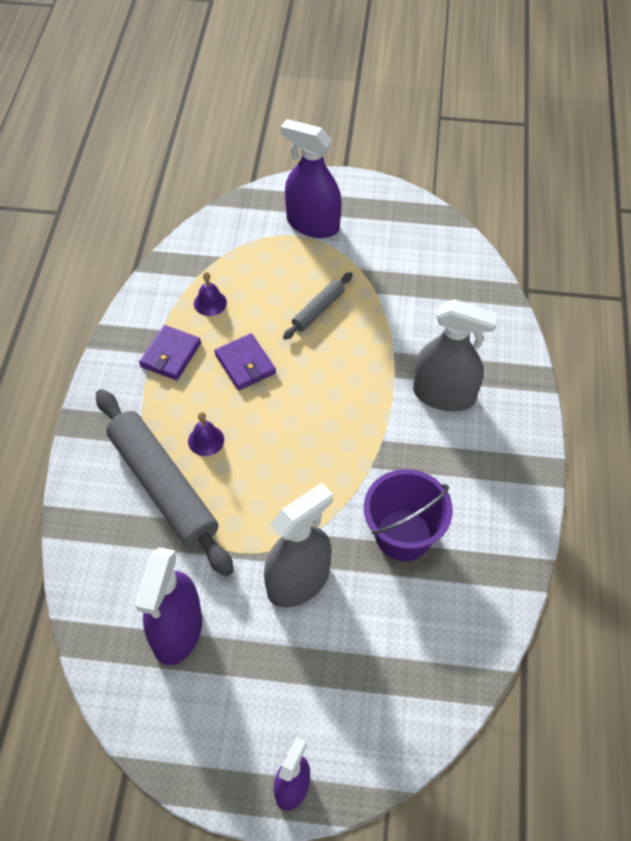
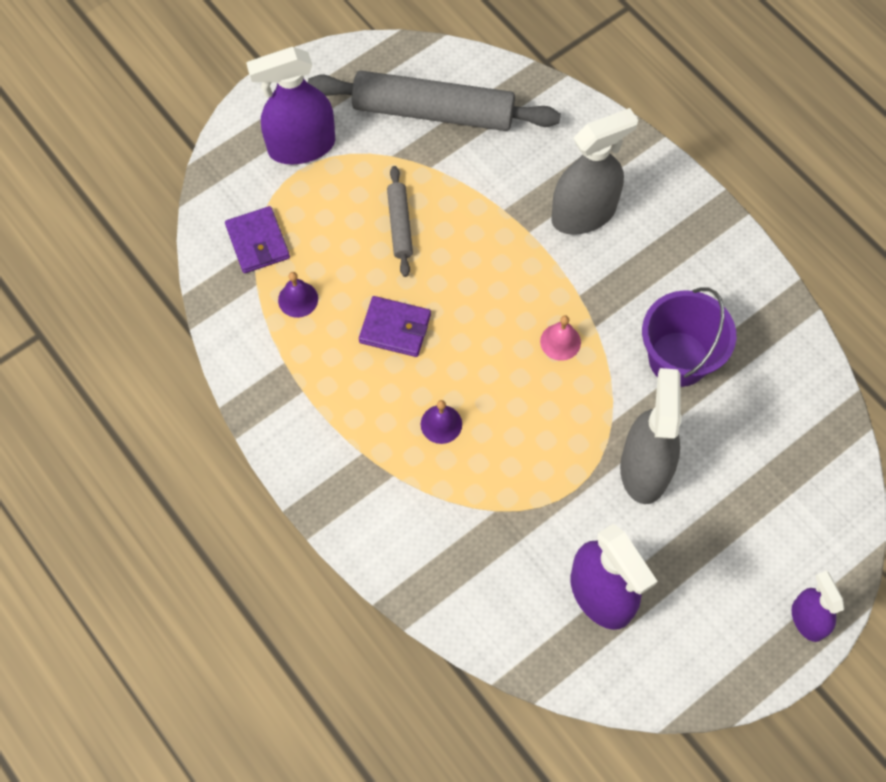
camera: 45 degrees left, 10 degrees up
(163, 487) = (453, 495): grey rolling pin -> grey rolling pin (433, 112)
(170, 355) = (321, 377): purple wallet -> purple wallet (257, 242)
(337, 457) = (560, 342): none -> pink bell

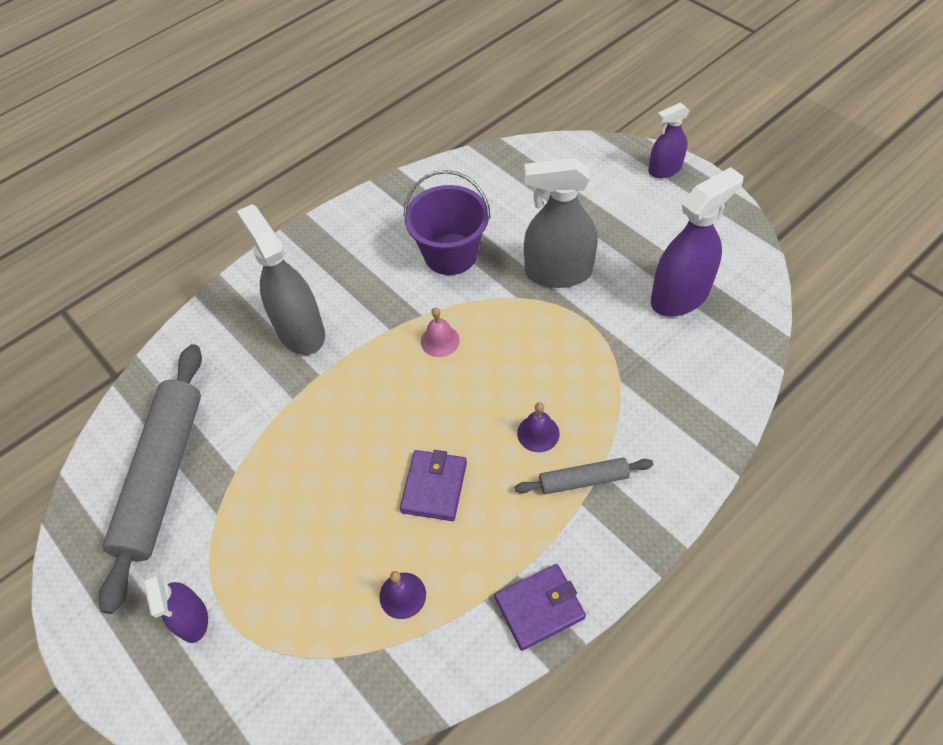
camera: 90 degrees left, 10 degrees down
(257, 242) = (325, 655): purple wallet -> purple wallet (539, 608)
(301, 146) = (192, 619): purple spray bottle -> purple spray bottle, size x0.59
(400, 225) = (307, 495): grey rolling pin -> grey rolling pin (583, 480)

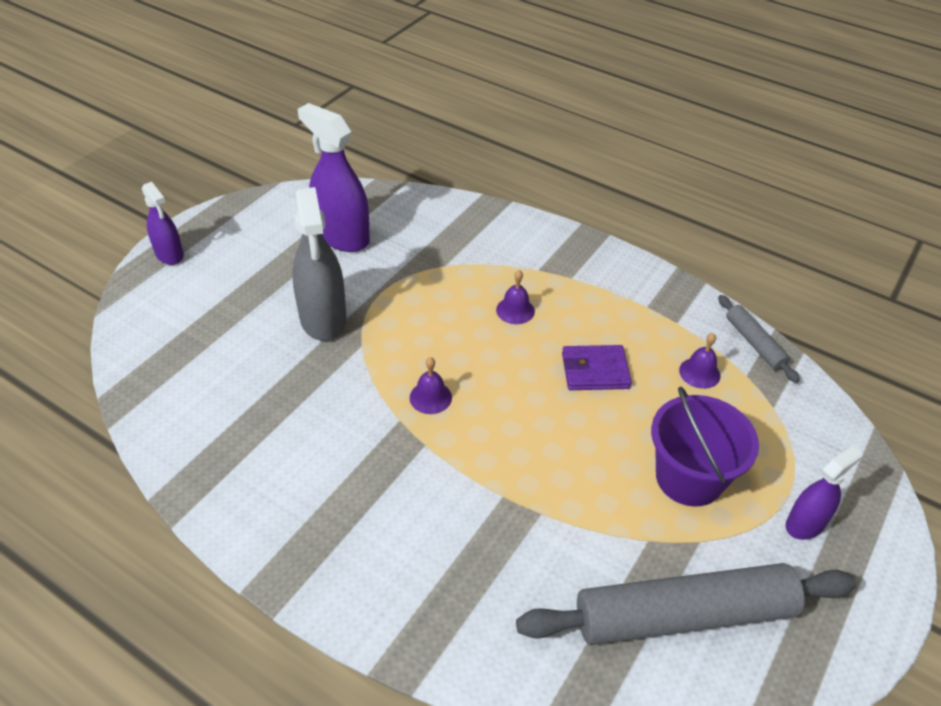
camera: 110 degrees left, 10 degrees down
(300, 331) = (447, 534): grey spray bottle -> none
(440, 340) = (430, 397): pink bell -> purple bell
(450, 254) = (306, 410): purple bucket -> purple bucket (689, 478)
(539, 608) = (666, 291): purple wallet -> none
(583, 480) = (549, 279): grey rolling pin -> grey rolling pin (754, 343)

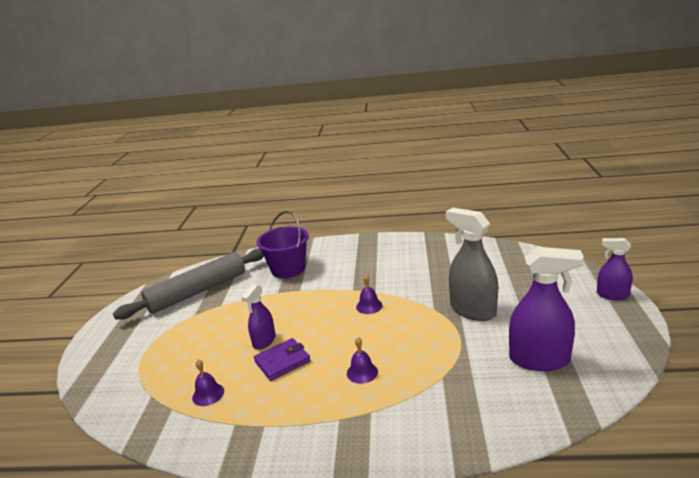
camera: 155 degrees right, 20 degrees down
(689, 478) = (204, 336): purple bucket -> purple bucket (288, 269)
(754, 343) = (165, 438): grey rolling pin -> none
(805, 523) = (135, 344): purple spray bottle -> purple spray bottle (264, 341)

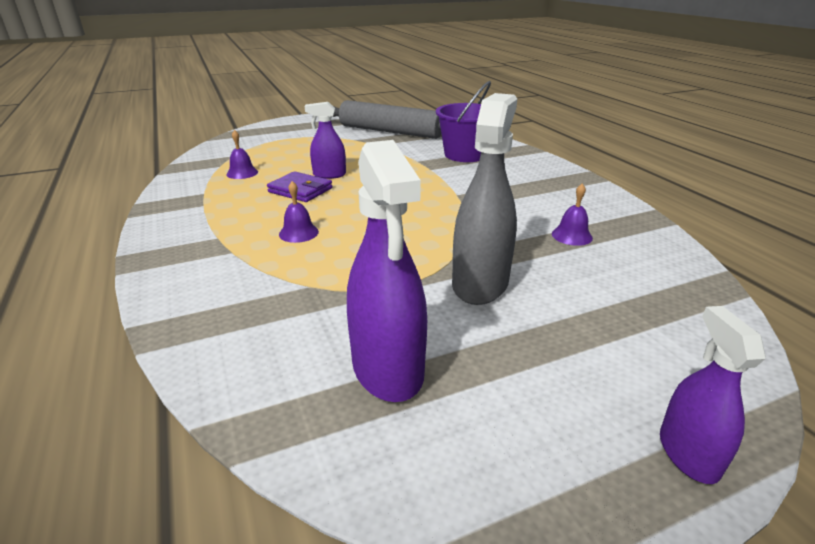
camera: 60 degrees right, 5 degrees up
(369, 306) = (429, 210): purple bell -> purple bell (571, 235)

